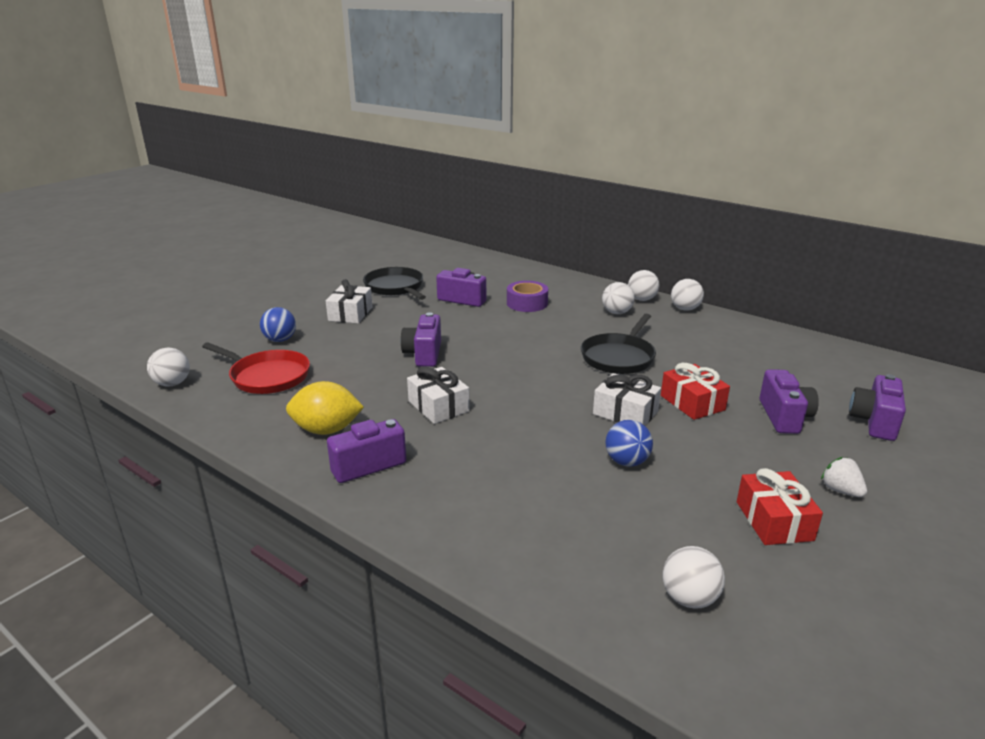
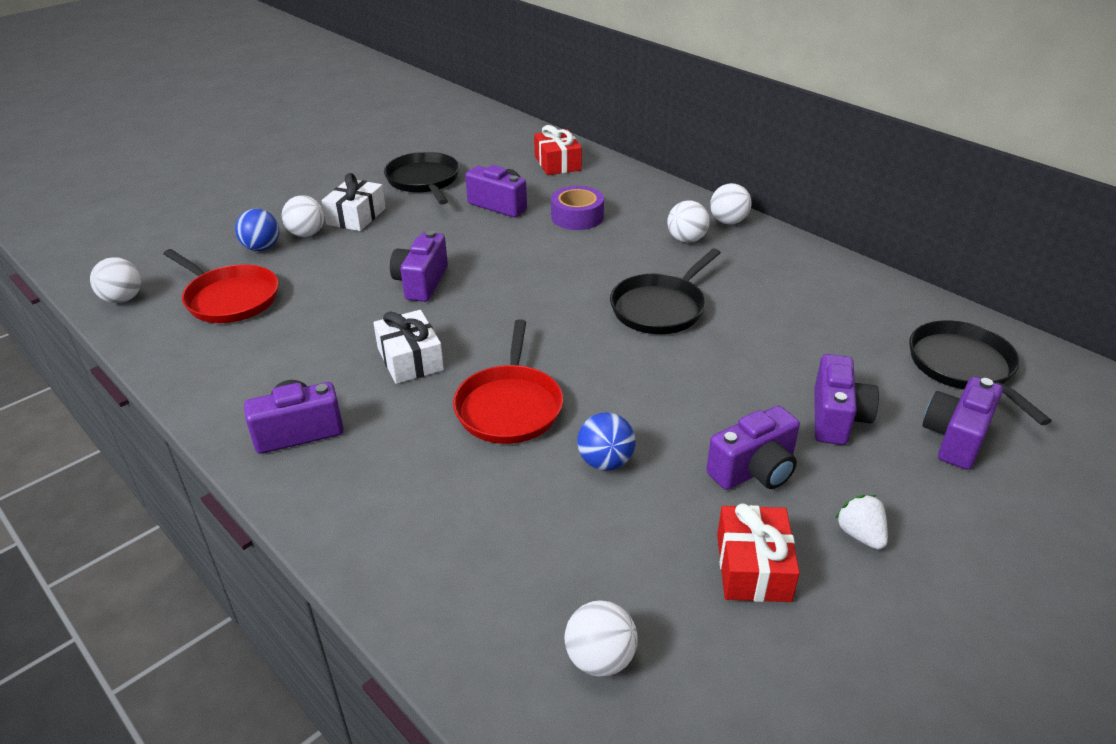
camera: 10 degrees right, 10 degrees up
(327, 430) = (270, 379): yellow lemon -> none
(533, 431) = (509, 407): none -> red pan
(625, 413) = (633, 391): white gift -> none
(685, 309) = (779, 241): white ball -> white ball (306, 234)
(692, 403) = (725, 385): red gift -> red gift (557, 163)
(742, 456) = (754, 470): none -> purple camera
(855, 377) = (963, 367): none -> black pan

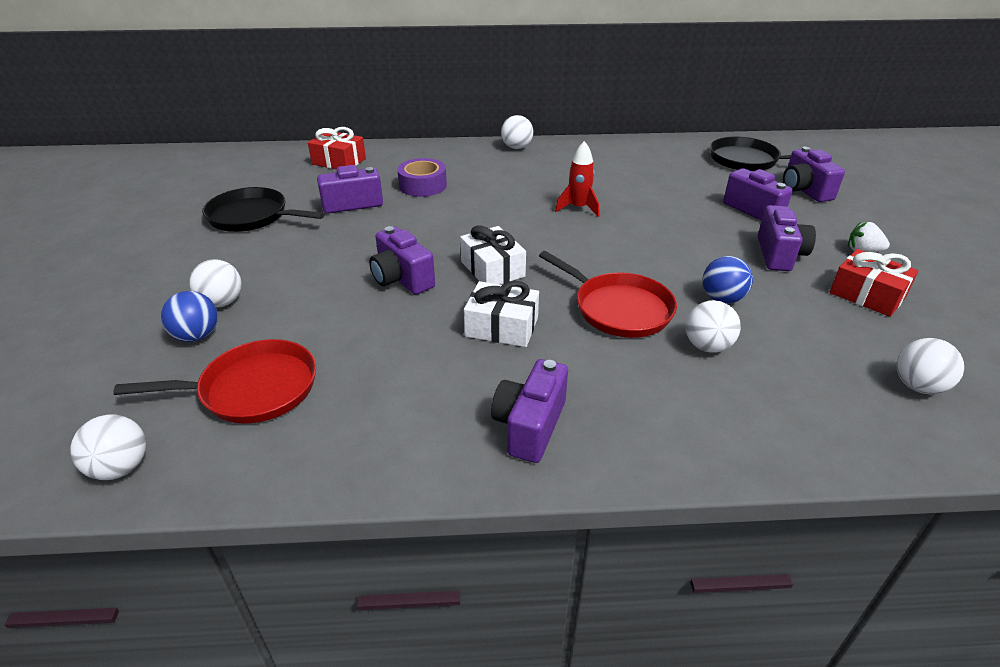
camera: 50 degrees left, 0 degrees up
(356, 216) = (243, 267): white gift -> white gift (492, 269)
(660, 308) = (578, 208): black pan -> red rocket
(686, 239) = (515, 167): white ball -> white ball (707, 346)

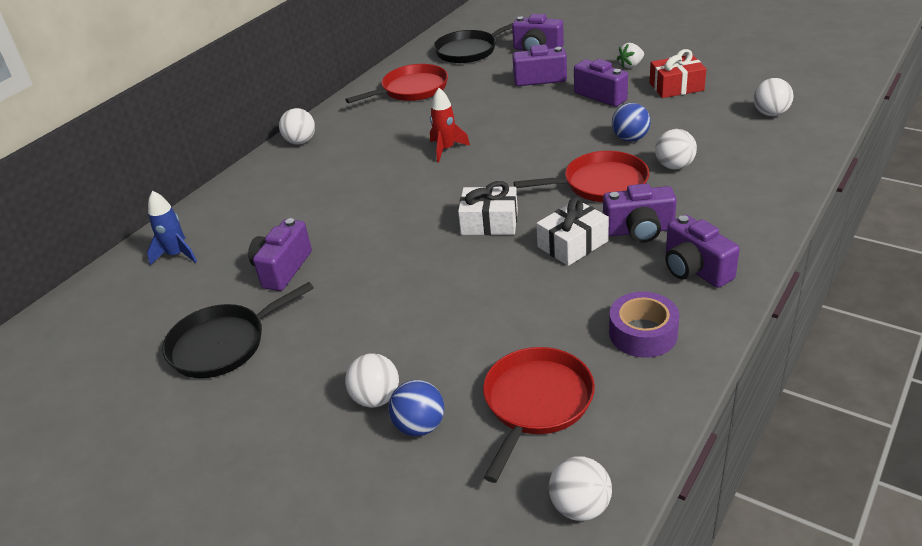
camera: 50 degrees left, 0 degrees up
(339, 161) = (177, 255): red gift -> blue rocket
(402, 279) = (452, 275): purple camera -> purple camera (639, 231)
(423, 185) = (302, 216): purple tape -> purple tape (643, 333)
(647, 160) = (412, 89): none -> red pan

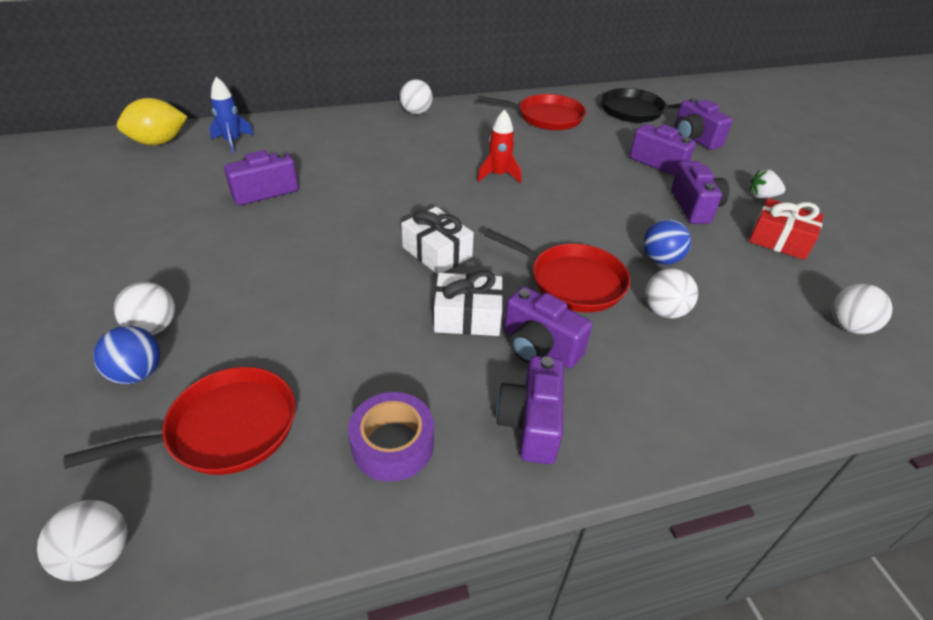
camera: 35 degrees right, 5 degrees up
(101, 298) = (159, 142): none -> yellow lemon
(222, 344) = (154, 217): black pan -> none

